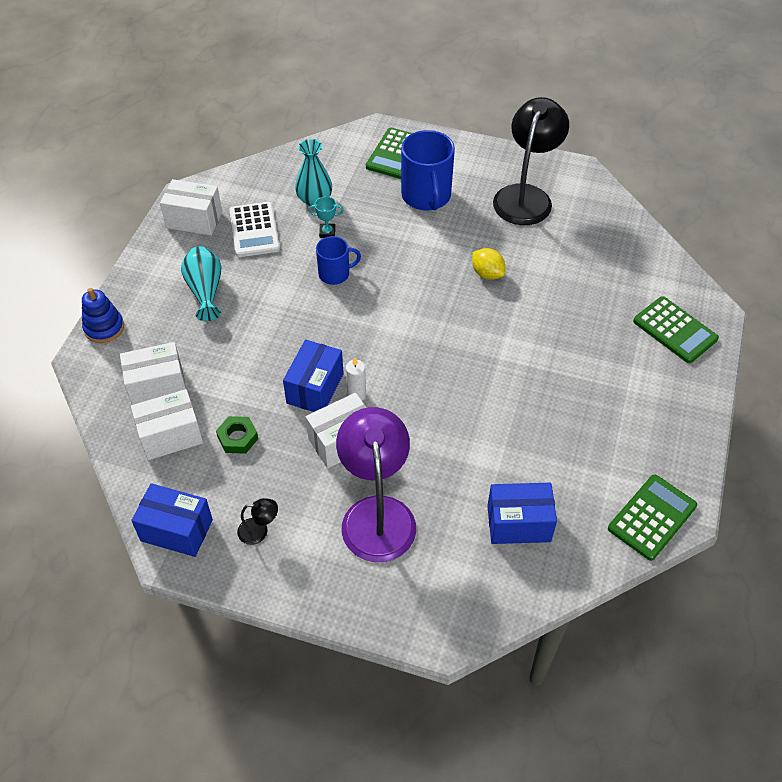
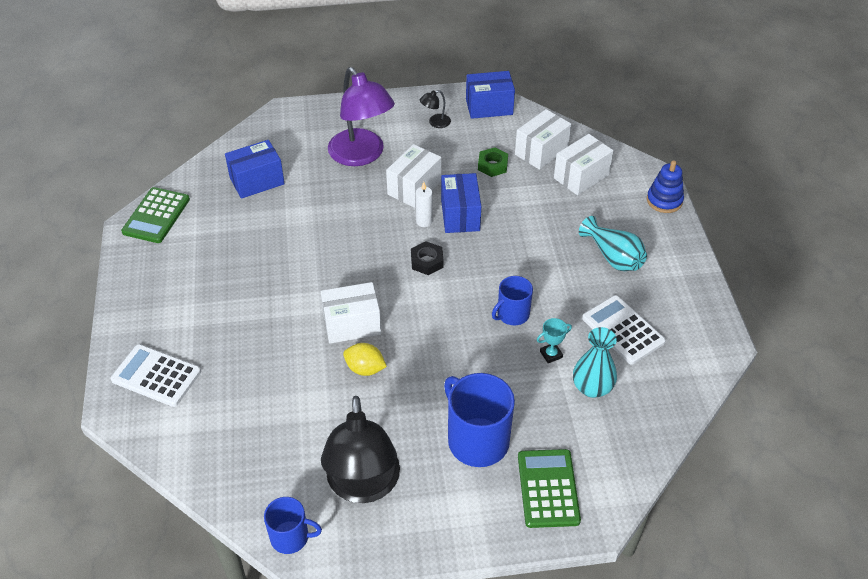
camera: 155 degrees right, 5 degrees down
(194, 220) = (688, 319): white box -> white box (352, 324)
(380, 350) = (427, 261): none -> black nut
(590, 184) = (291, 537): none -> blue mug
(675, 330) = (156, 376): green calculator -> white calculator

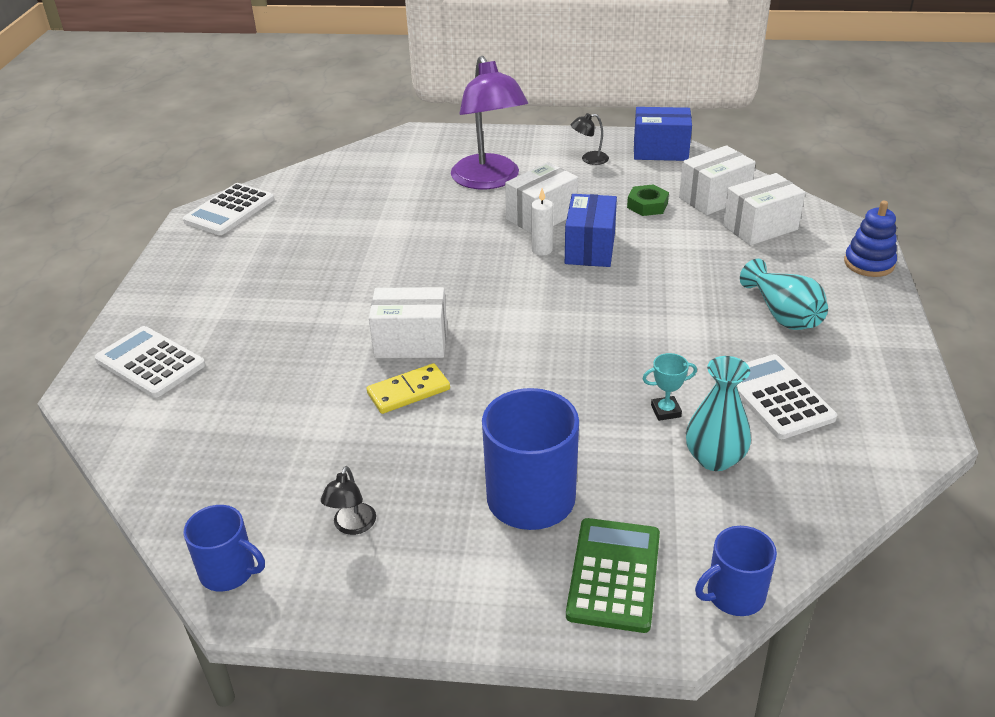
camera: 15 degrees right, 10 degrees down
(156, 216) = (229, 210): green calculator -> white calculator
(257, 181) = (357, 191): blue box -> none
(363, 486) = (352, 526): black lamp -> black lamp, size x0.40
(365, 369) = (408, 391): yellow lemon -> yellow domino
(427, 261) = (531, 290): black nut -> none
(512, 314) = (625, 359): blue mug -> blue mug (734, 595)

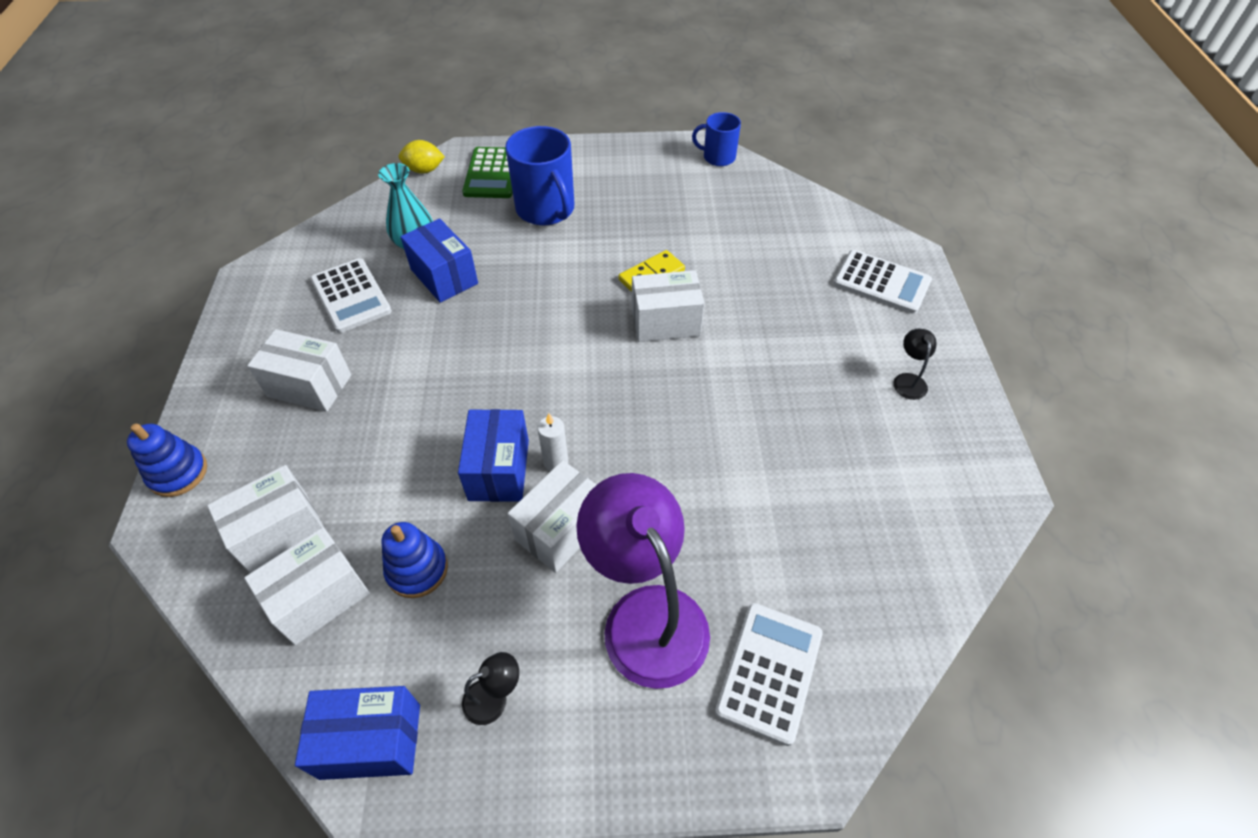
camera: 170 degrees right, 15 degrees up
(229, 210) = (973, 504): white calculator -> white calculator (769, 672)
(352, 526) = (656, 184): black lamp -> black lamp (908, 380)
(647, 205) = (417, 570): green nut -> blue stacking toy
(665, 411) = (444, 276): turquoise trophy -> blue box
(734, 595) = (424, 170): blue mug -> yellow lemon
(783, 315) = (310, 386): turquoise vase -> white box

